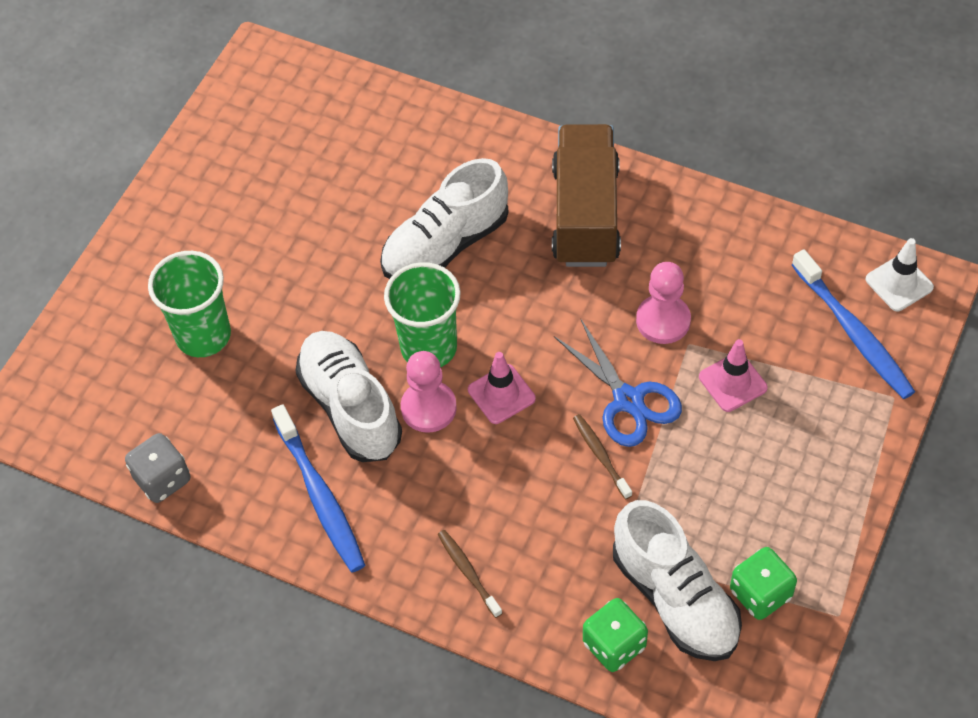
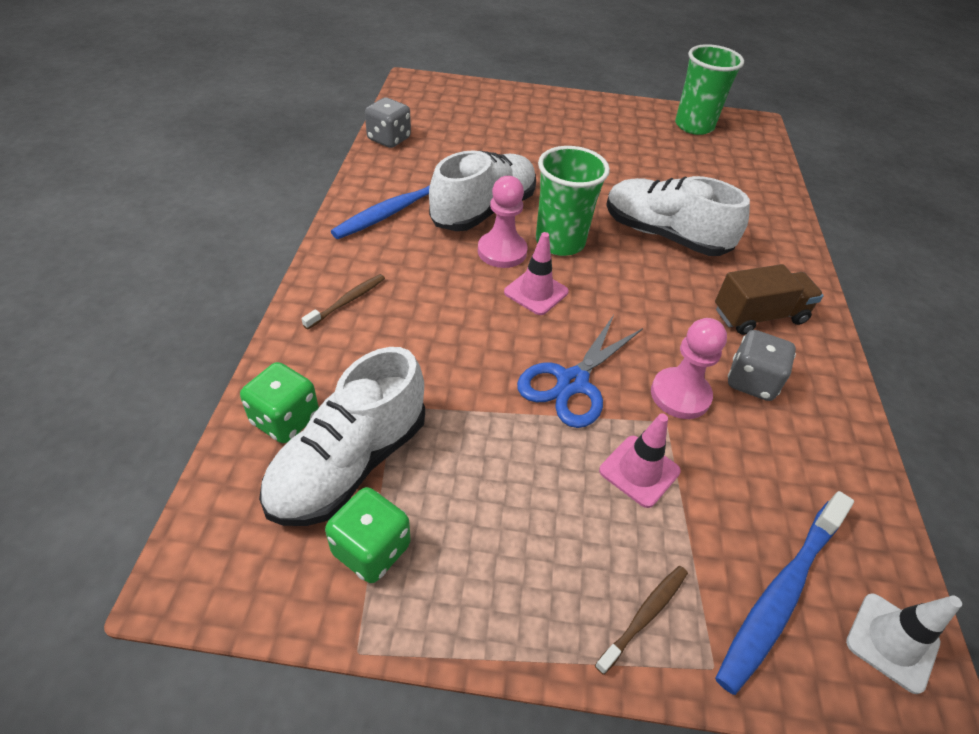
camera: 65 degrees right, 10 degrees down
(203, 335) = (512, 137): green cup -> green cup (694, 126)
(585, 215) = (759, 316): brown truck -> brown truck, size x0.64
(601, 456) = (500, 372): brown toothbrush -> brown toothbrush (644, 616)
(662, 259) = (751, 381): none -> grey dice

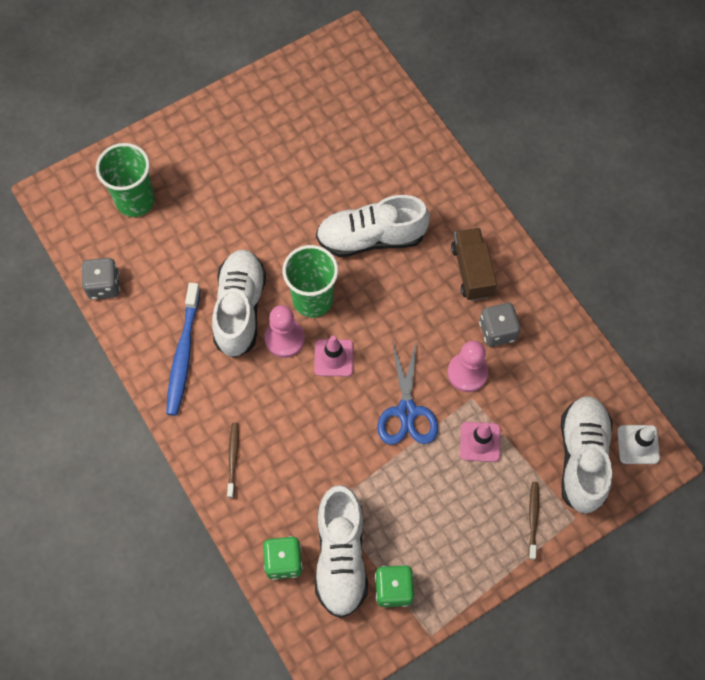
camera: 35 degrees left, 20 degrees up
(694, 126) = (307, 82): green cup -> green cup (135, 200)
(759, 316) = (472, 271): brown truck -> brown truck turned 45 degrees counterclockwise
(781, 594) = (582, 458): blue toothbrush -> white shoe

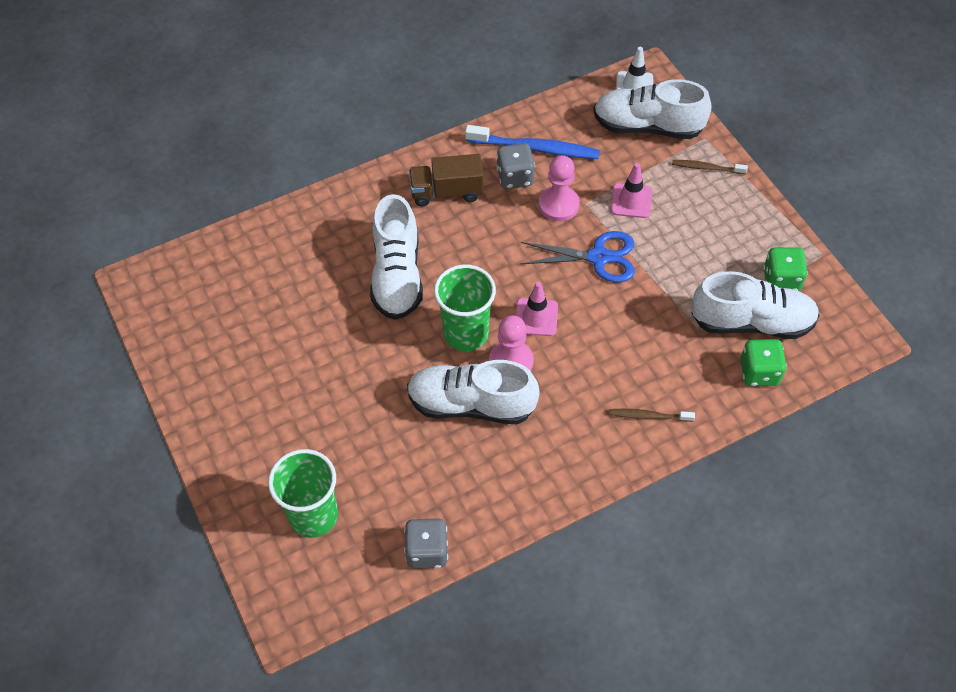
camera: 85 degrees left, 10 degrees down
(183, 354) = (523, 463): blue toothbrush -> blue toothbrush (535, 148)

